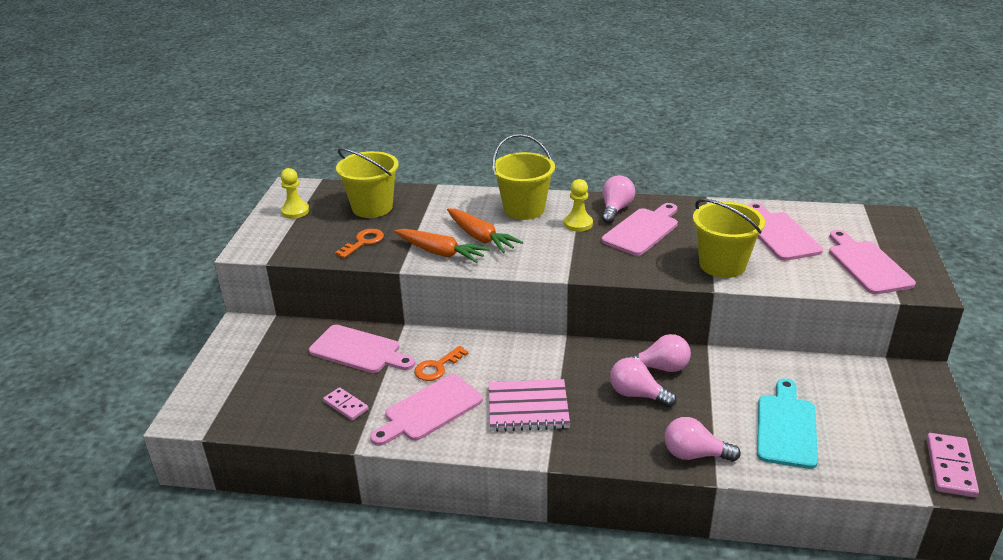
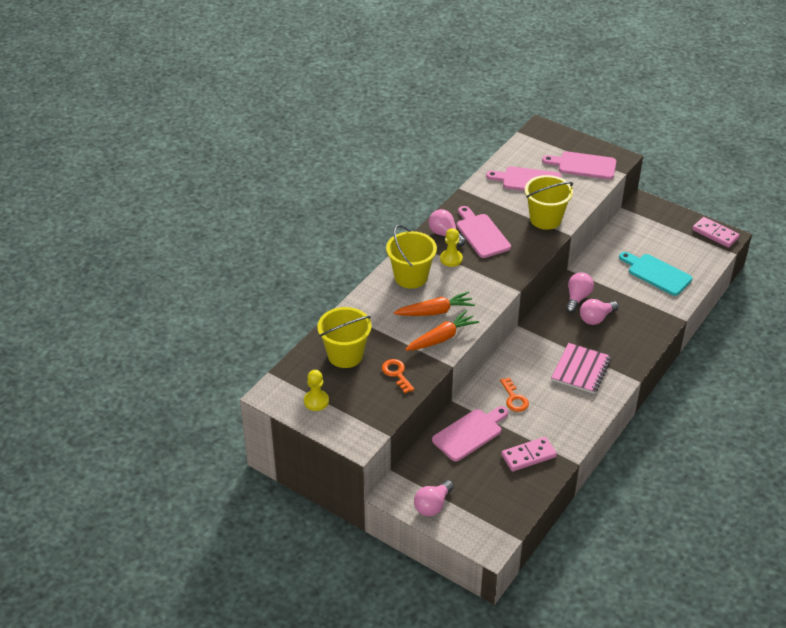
camera: 65 degrees left, 10 degrees up
(346, 405) = (528, 456): pink domino -> pink domino, size x1.52
(429, 410) = (557, 416): pink cutting board -> none
(694, 454) = (659, 318): pink light bulb -> pink light bulb (432, 505)

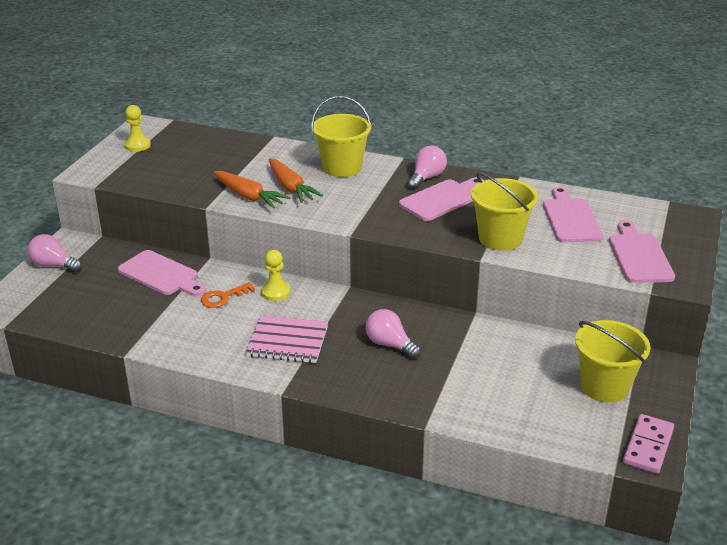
camera: 75 degrees right, 10 degrees down
(345, 355) = (206, 150): yellow bucket -> yellow bucket (604, 386)
(396, 374) = (185, 179): orange key -> none
(451, 259) = (385, 186): yellow pawn -> yellow pawn (275, 292)
(528, 456) = (132, 318): pink domino -> none
(577, 298) = (422, 325): pink light bulb -> none
(656, 274) = (512, 391): turquoise cutting board -> none

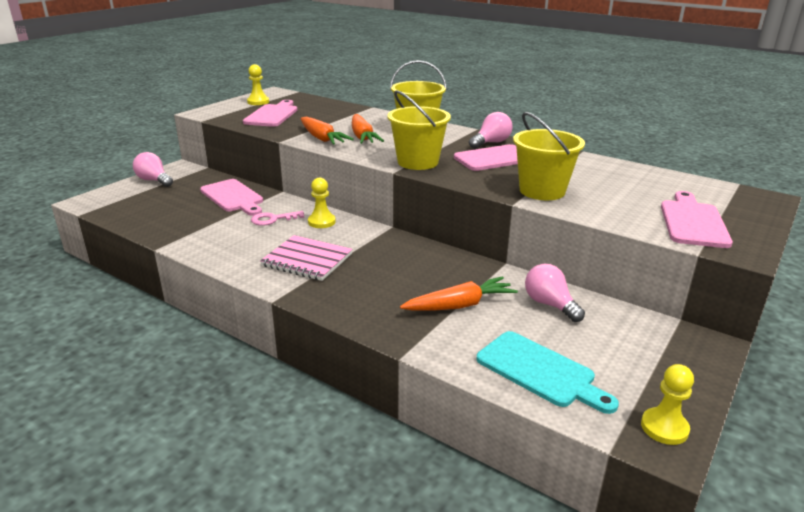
camera: 15 degrees right, 5 degrees down
(223, 297) = (273, 219): orange key -> pink key
(390, 345) = (404, 277): pink light bulb -> pink light bulb (550, 304)
(453, 366) = (459, 305): none -> orange carrot
(543, 417) = (540, 371): none -> turquoise cutting board
(570, 218) = (624, 184): pink cutting board -> pink cutting board (272, 115)
(604, 386) = (625, 352): yellow bucket -> yellow bucket (417, 162)
(648, 446) = (664, 428): pink domino -> yellow pawn

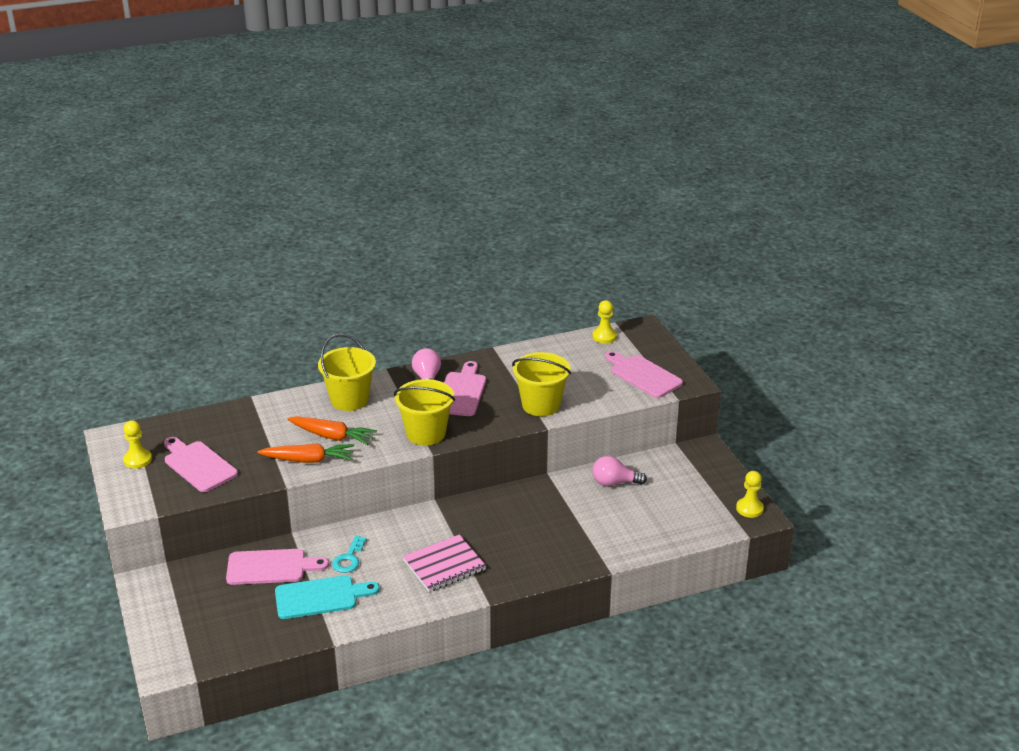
camera: 55 degrees left, 5 degrees up
(154, 180) = (161, 609): pink light bulb -> none
(273, 219) = (349, 558): pink key -> turquoise key
(321, 222) = (385, 533): yellow pawn -> yellow pawn (604, 336)
(459, 305) = (579, 520): orange carrot -> none
(540, 371) = (672, 524): turquoise cutting board -> turquoise cutting board (320, 597)

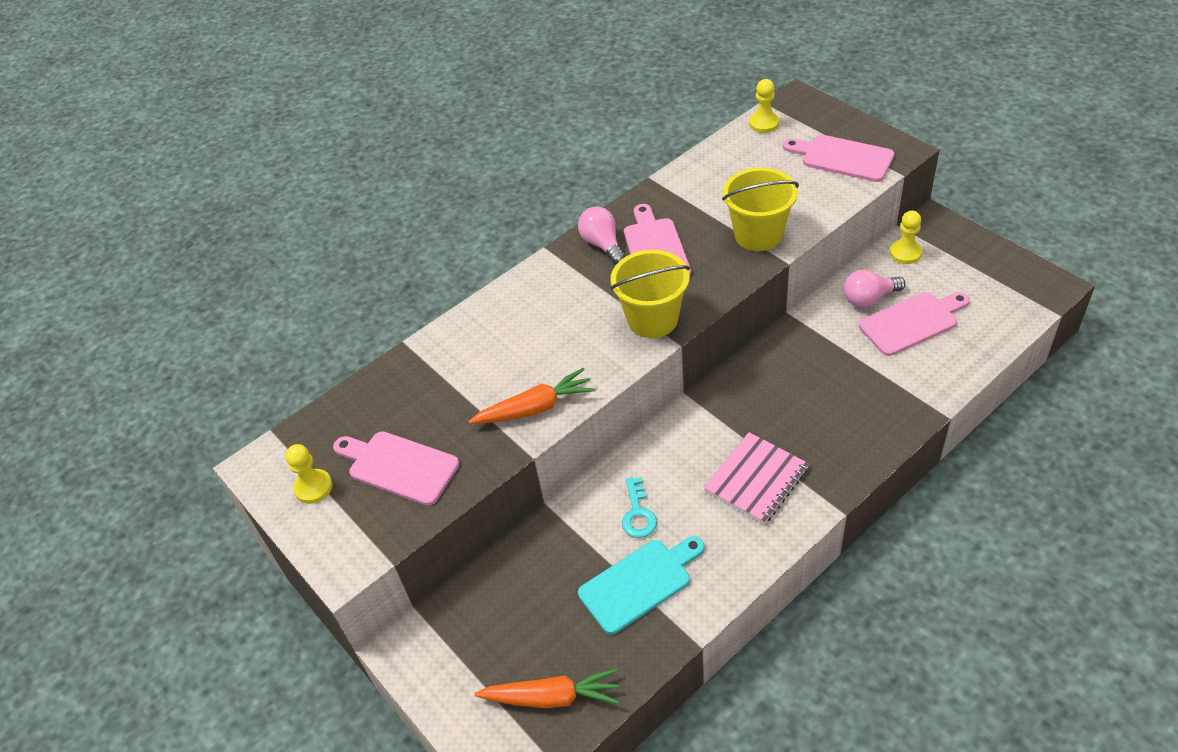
camera: 15 degrees left, 15 degrees up
(271, 567) = (550, 563): pink cutting board -> pink cutting board (911, 322)
(332, 436) = (542, 363): orange carrot -> orange carrot (552, 697)
(349, 399) = (529, 304): yellow bucket -> none
(749, 509) = (1034, 279): yellow pawn -> yellow pawn (905, 253)

